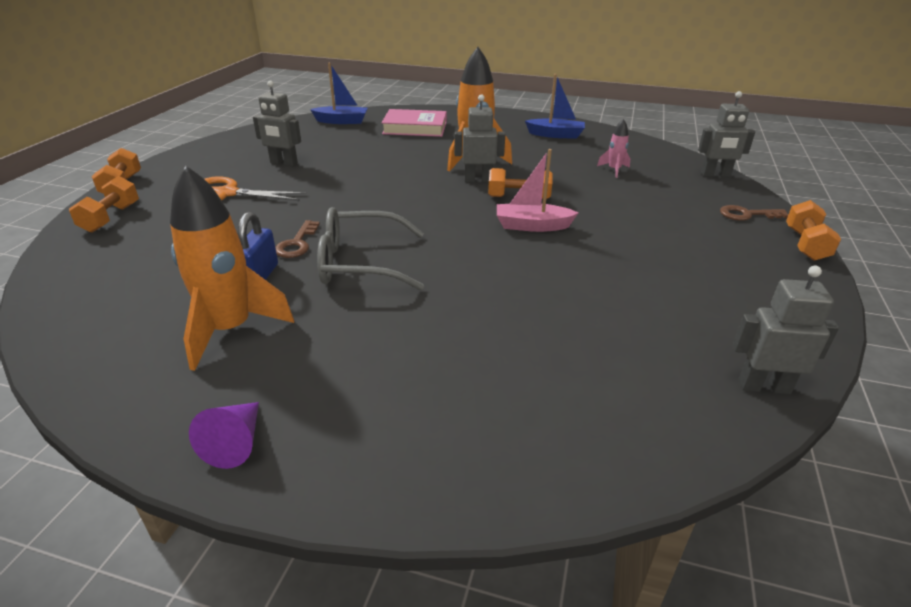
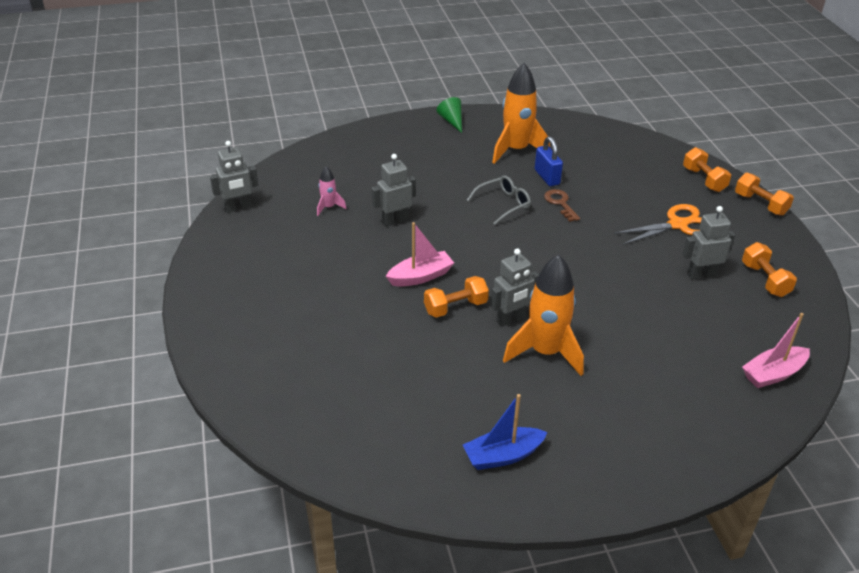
camera: 150 degrees right, 5 degrees up
(236, 442) = (452, 121): purple cone -> green cone
(342, 121) = (773, 374): blue boat -> pink boat
(360, 263) = (503, 204): grey glasses -> grey glasses, size x0.65
(415, 128) = (678, 396): pink book -> none
(614, 170) = (391, 393): pink rocket -> pink rocket (329, 207)
(715, 175) = (276, 430): grey robot -> grey robot (395, 221)
(747, 214) = (242, 361): brown key -> none
(805, 244) = (193, 335): orange dumbbell -> orange dumbbell (765, 280)

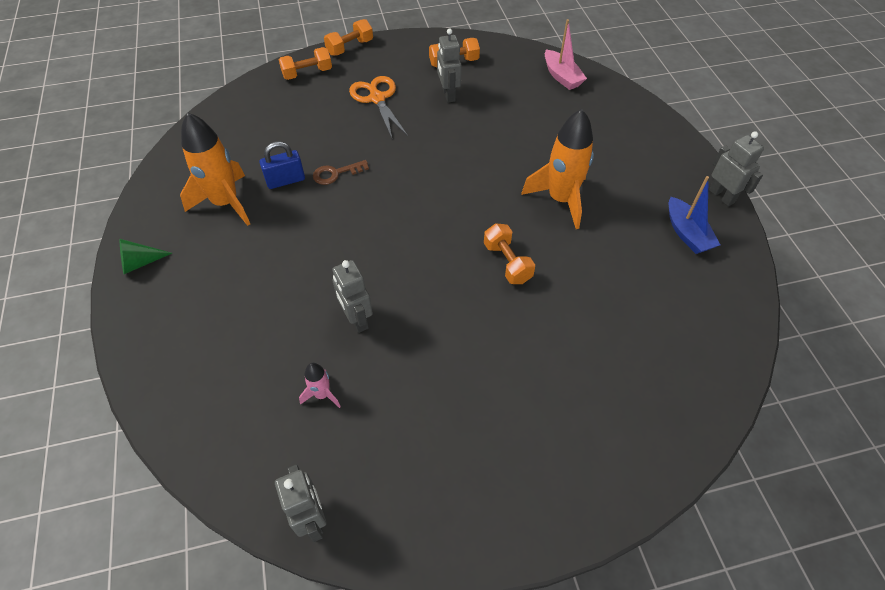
camera: 90 degrees left, 15 degrees up
(420, 276) = (460, 292): pink boat -> none
(503, 204) = (332, 218): grey glasses -> none
(511, 319) = (519, 221): grey robot -> grey robot (721, 196)

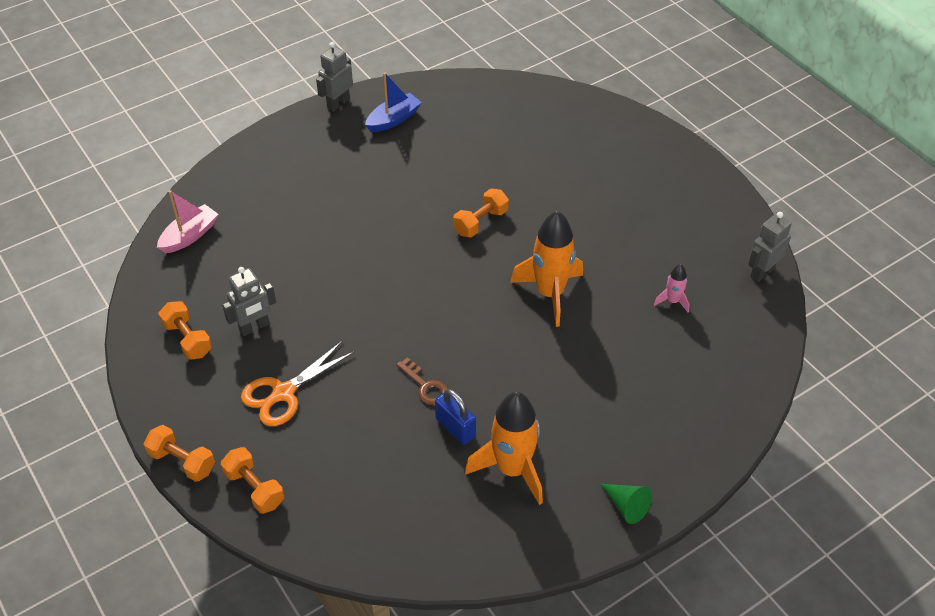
camera: 110 degrees left, 5 degrees down
(357, 319) = (593, 304): grey robot -> none
(560, 199) = (387, 202): orange rocket -> orange rocket (550, 293)

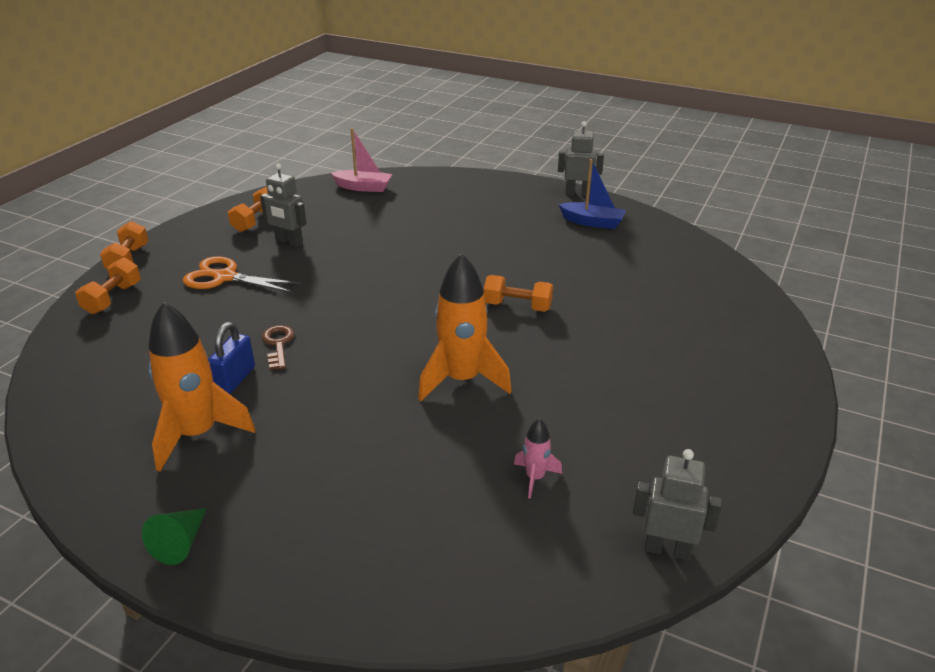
camera: 60 degrees right, 15 degrees down
(425, 386) = (278, 344): brown key -> brown key turned 150 degrees clockwise

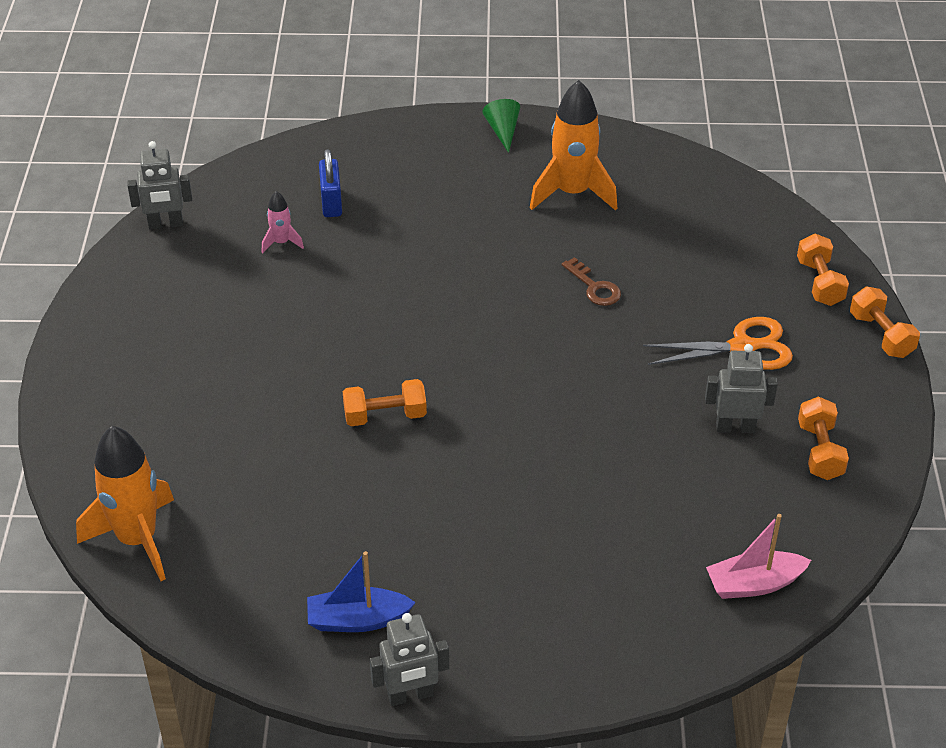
camera: 155 degrees right, 10 degrees up
(235, 379) = (595, 243): blue padlock -> blue padlock (331, 203)
(462, 380) = (390, 307): orange rocket -> orange rocket (137, 539)

